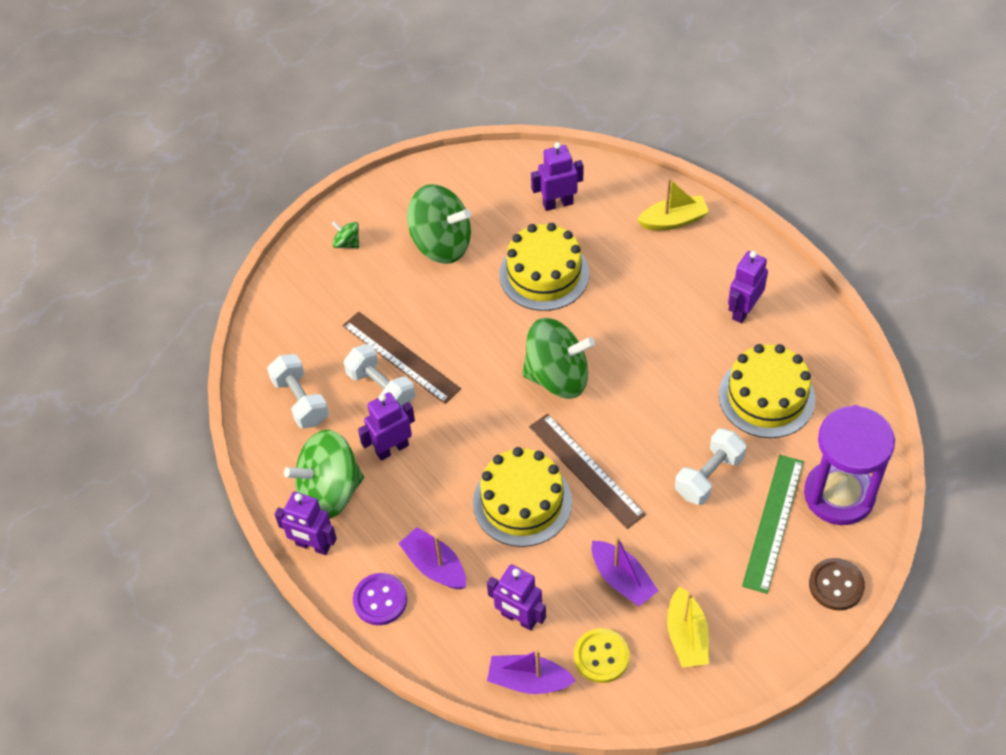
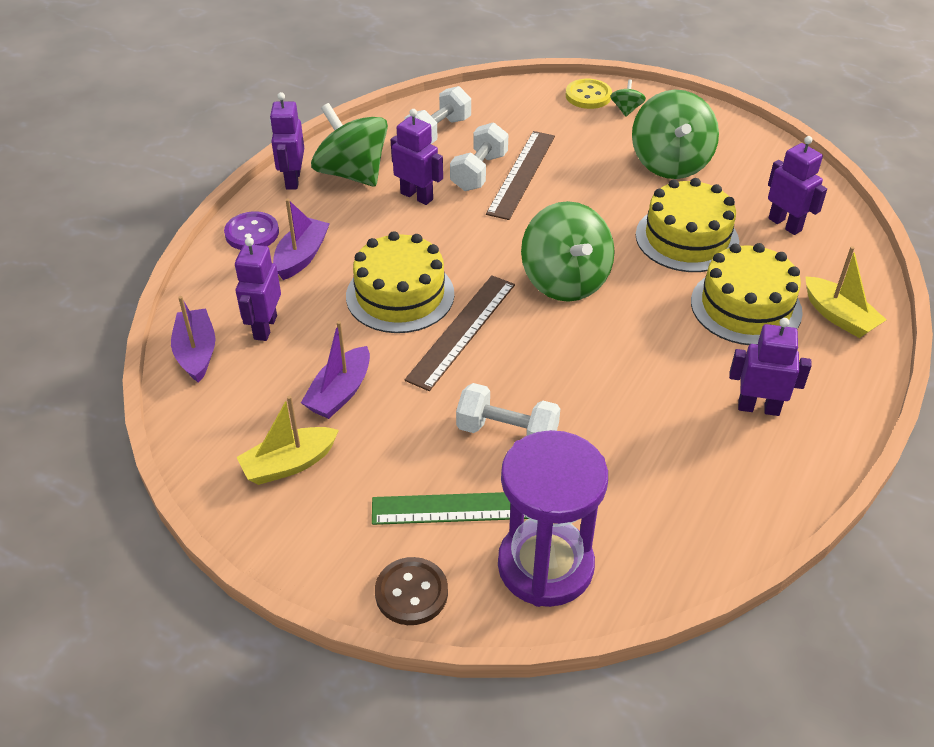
camera: 65 degrees right, 10 degrees down
(601, 656) = (241, 400): yellow button -> yellow button (588, 96)
(766, 397) = (648, 459): yellow cake -> yellow cake (746, 307)

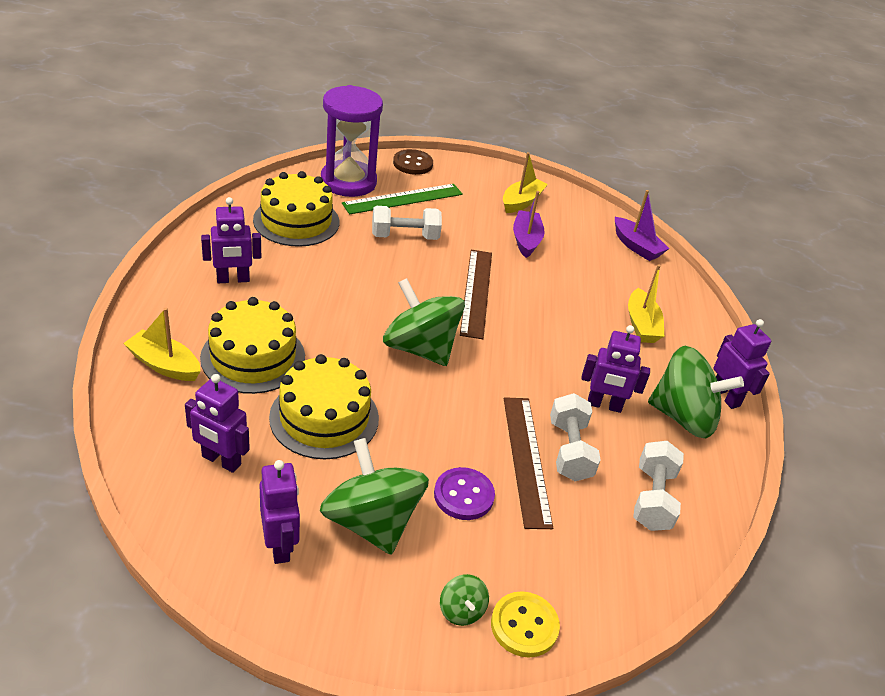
camera: 150 degrees right, 5 degrees down
(252, 233) = (699, 336): purple button -> purple button (463, 495)
(265, 327) = (612, 269): purple robot -> purple robot (280, 545)
(302, 256) = (641, 325): purple boat -> yellow boat
(400, 295) = (541, 309): yellow cake -> yellow cake (296, 221)

